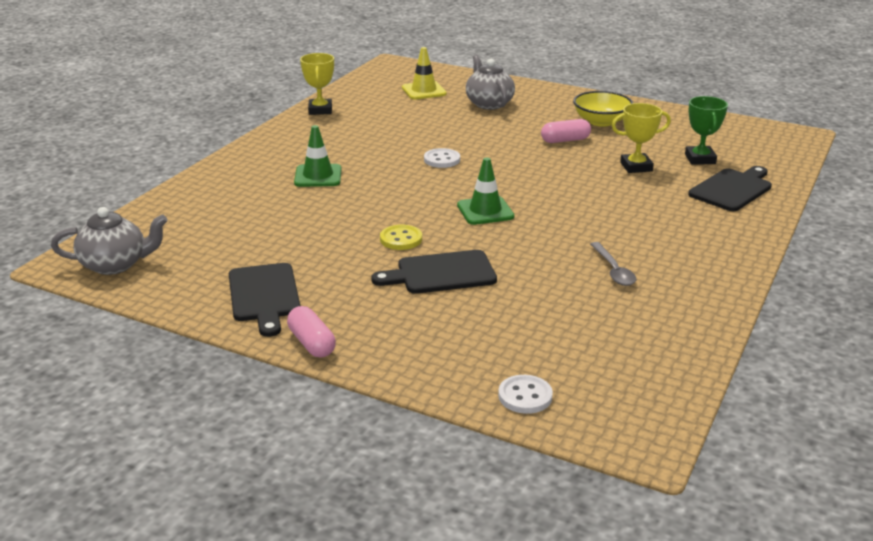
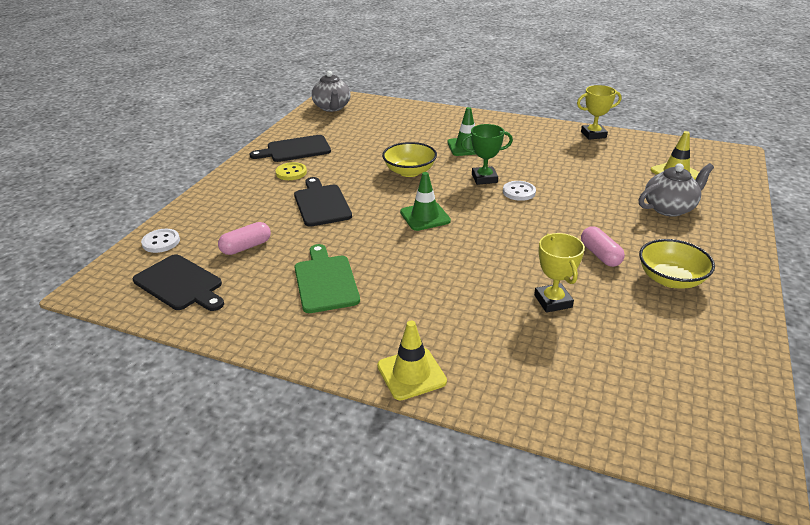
camera: 85 degrees right, 5 degrees up
(312, 343) = (239, 169): pink capsule -> pink capsule (246, 247)
(372, 214) = (409, 171): none -> yellow bowl
(401, 239) = (371, 185): yellow button -> yellow button (291, 173)
(613, 270) = (325, 281): grey spoon -> green cutting board
(700, 159) = (599, 353): green trophy -> green trophy (484, 178)
(732, 189) = (520, 373): black cutting board -> black cutting board (180, 284)
(745, 231) = (411, 374): none -> yellow traffic cone

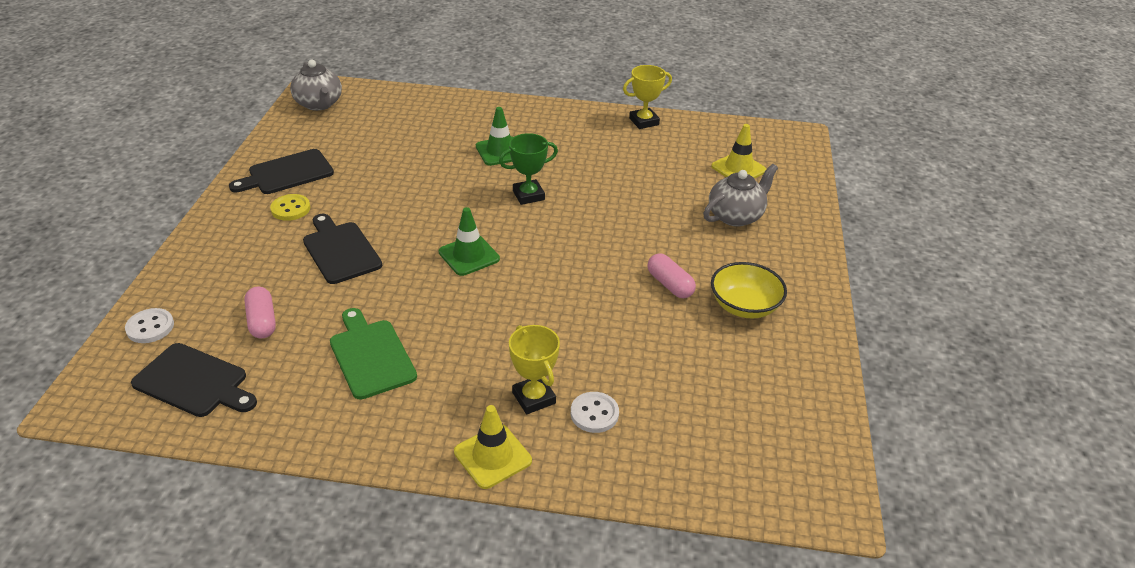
camera: 15 degrees left, 5 degrees up
(246, 247) = (262, 321): pink capsule -> pink capsule turned 60 degrees counterclockwise
(409, 171) = (438, 194): yellow bowl -> none
(519, 192) = (571, 210): white button -> white button (594, 414)
(553, 301) = (627, 348): yellow trophy -> yellow trophy (533, 398)

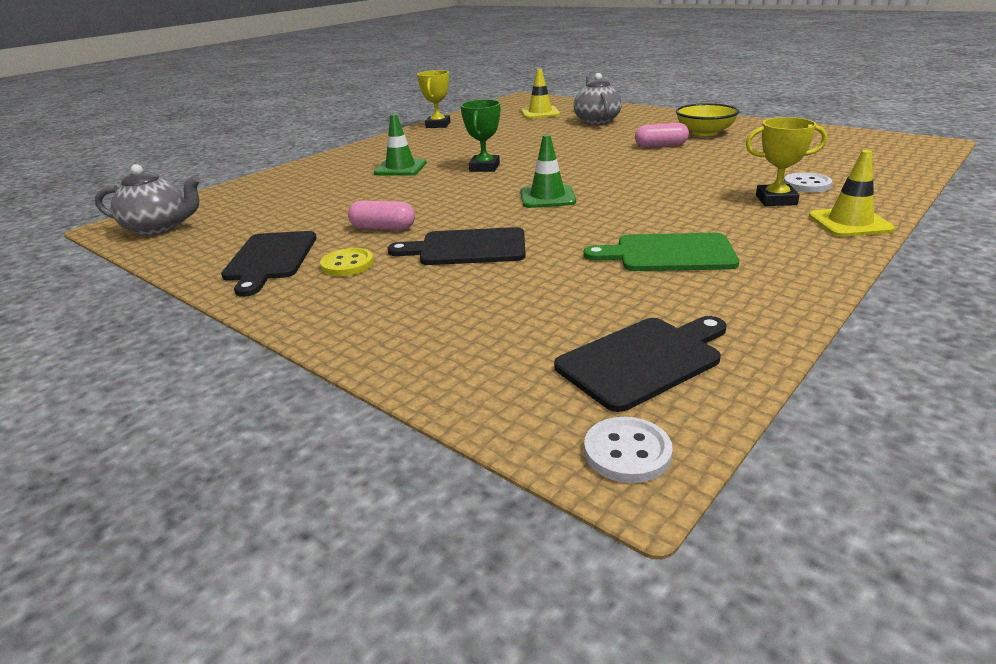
camera: 55 degrees left, 10 degrees down
(150, 327) = (490, 384): white button -> white button (627, 452)
(262, 321) = (555, 303): pink capsule -> pink capsule (383, 228)

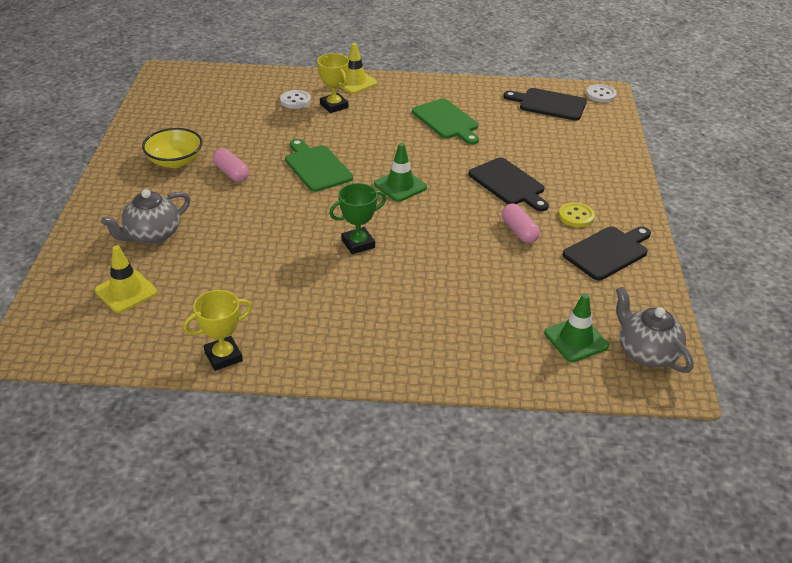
camera: 130 degrees left, 10 degrees up
(400, 168) = (398, 295): green traffic cone -> green traffic cone (576, 339)
(632, 172) = (316, 167): none -> green cutting board

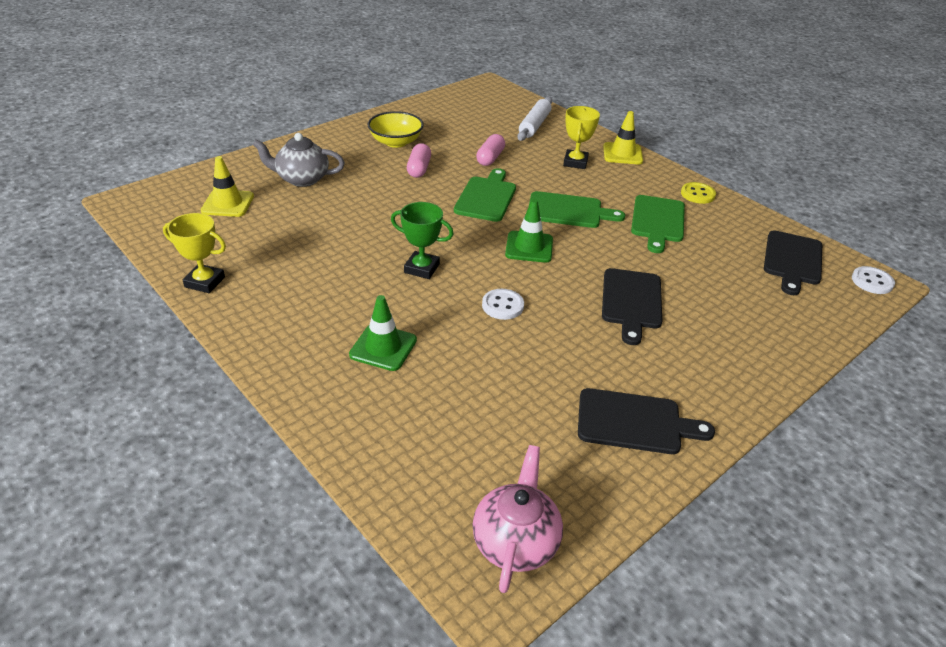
camera: 45 degrees right, 0 degrees up
(259, 90) = (534, 125): none -> white rolling pin
(295, 101) = (550, 144): white button -> white button (502, 305)
(384, 145) = (568, 211): none -> green cutting board
(519, 231) = (573, 346): pink capsule -> pink capsule (490, 158)
(549, 104) = (792, 260): black cutting board -> black cutting board turned 135 degrees counterclockwise
(576, 216) = (654, 369): yellow button -> yellow button (697, 194)
(576, 339) = (467, 473): green traffic cone -> green traffic cone (383, 347)
(646, 352) = (515, 542): grey teapot -> pink teapot

